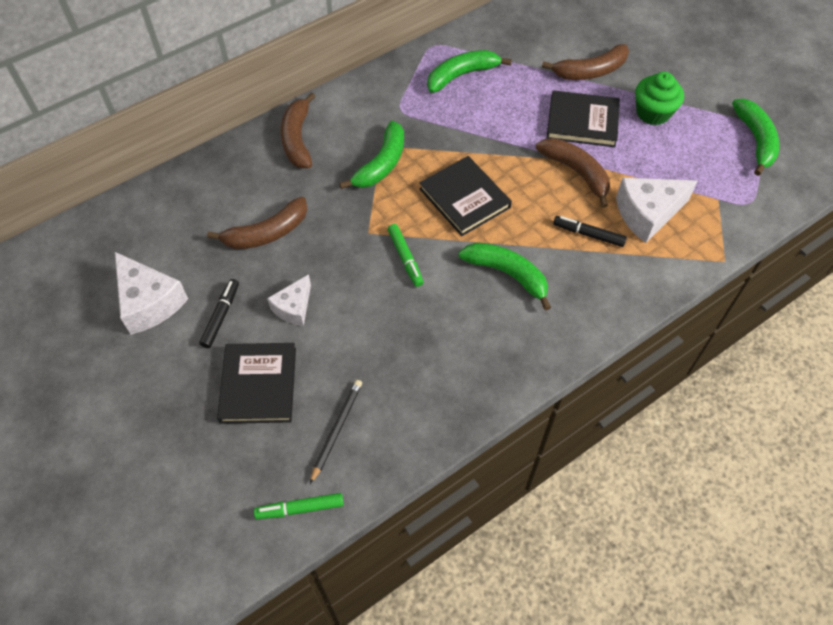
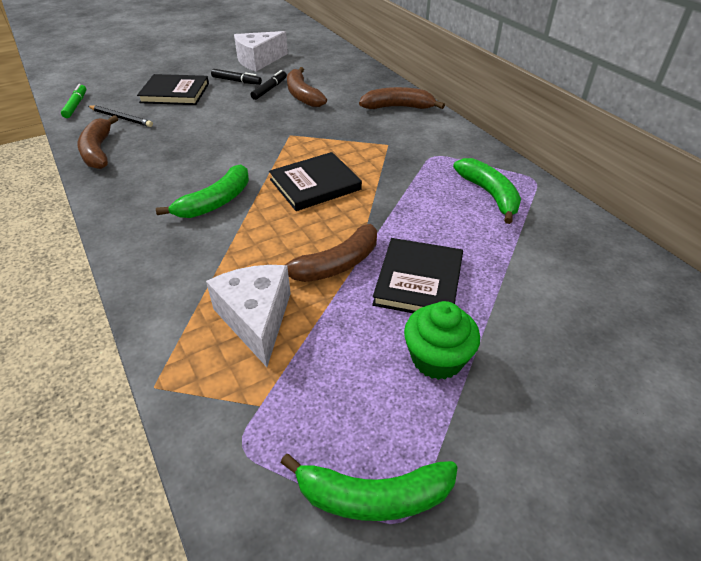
camera: 95 degrees right, 15 degrees down
(294, 307) = (230, 104): white cheese -> none
(381, 164) = (365, 143): green banana -> none
(405, 258) = (256, 150): green marker -> none
(588, 234) = (243, 262): black marker -> black marker (269, 89)
(590, 71) = (515, 302): brown banana -> brown banana (98, 151)

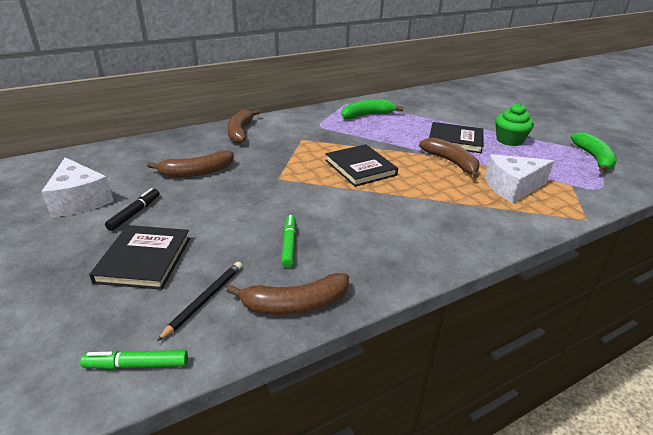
camera: 90 degrees left, 10 degrees down
(174, 145) = (289, 244): none -> green marker
(215, 202) = (391, 210): green banana -> none
(269, 89) = (171, 191): black marker -> none

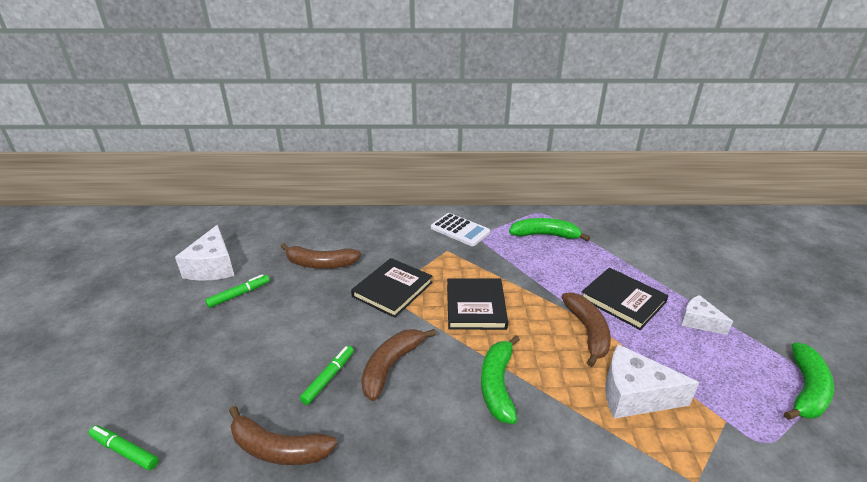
camera: 30 degrees right, 0 degrees up
(135, 213) = (239, 294): black marker -> green marker
(144, 259) = (208, 347): black book -> black book (392, 289)
(204, 300) = (216, 410): black pencil -> none
(240, 132) = (396, 225): brown banana -> brown banana (391, 366)
(299, 125) = (460, 230): none -> white calculator
(424, 208) = (498, 385): none -> green banana
(509, 140) = (699, 321): green cupcake -> white cheese

